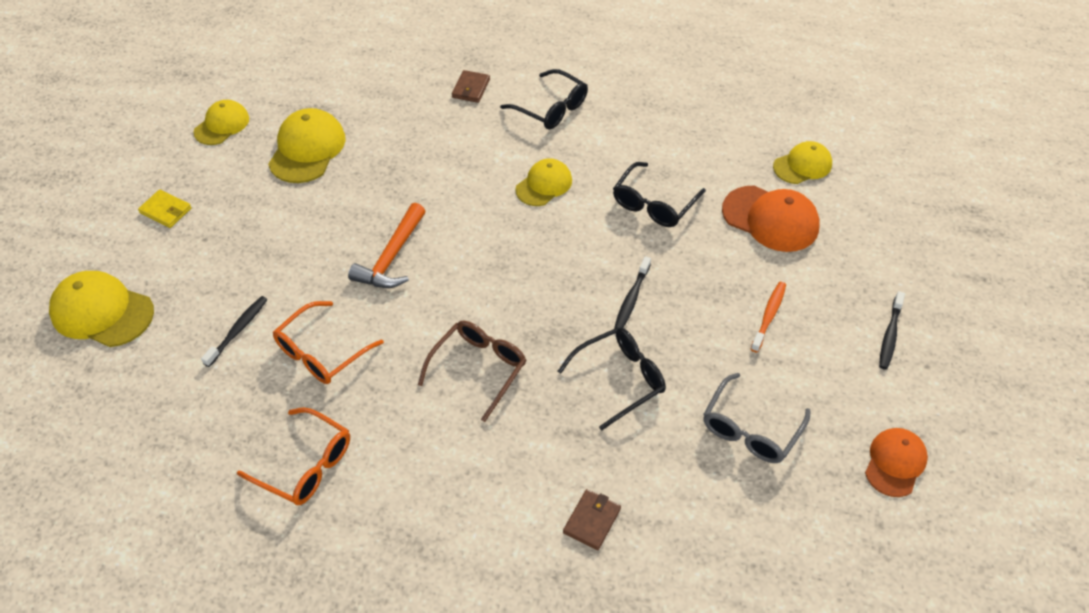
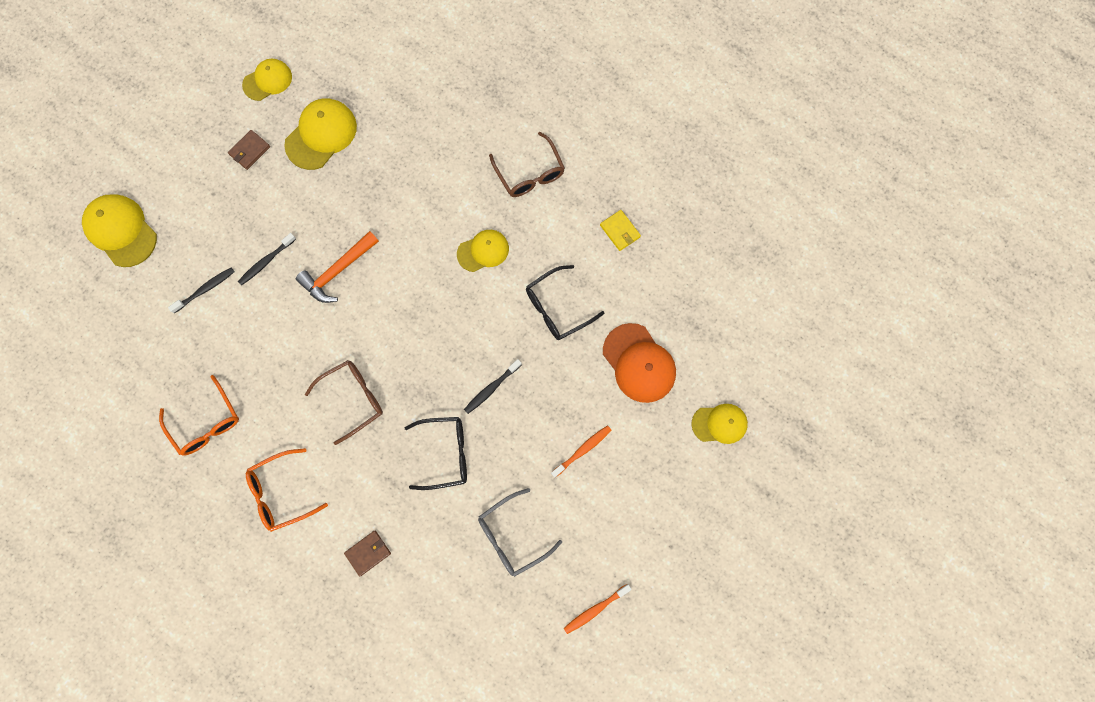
camera: 25 degrees right, 25 degrees up
(166, 210) = (196, 153): yellow wallet -> yellow wallet (620, 231)
(321, 352) = (253, 335): orange glasses -> orange glasses (281, 493)
(471, 88) = (476, 123): brown wallet -> brown wallet (249, 151)
(551, 108) = (530, 173): black glasses -> brown glasses
(802, 165) = (698, 322): yellow cap -> yellow cap (719, 424)
(890, 335) = (661, 508): black toothbrush -> black toothbrush (266, 261)
(895, 463) = (595, 609): orange cap -> orange toothbrush

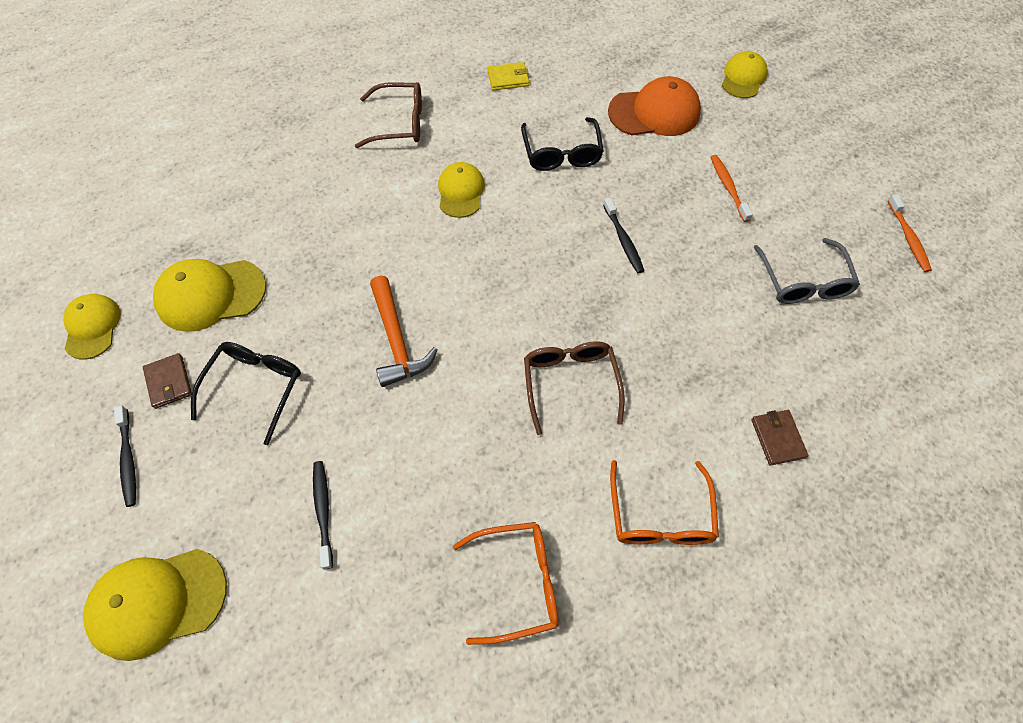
camera: 65 degrees left, 15 degrees down
(266, 261) = (333, 418): black toothbrush -> black toothbrush (128, 460)
(321, 135) = (210, 295): yellow cap -> yellow cap turned 75 degrees counterclockwise
(445, 453) = (681, 311): black glasses -> black glasses (255, 387)

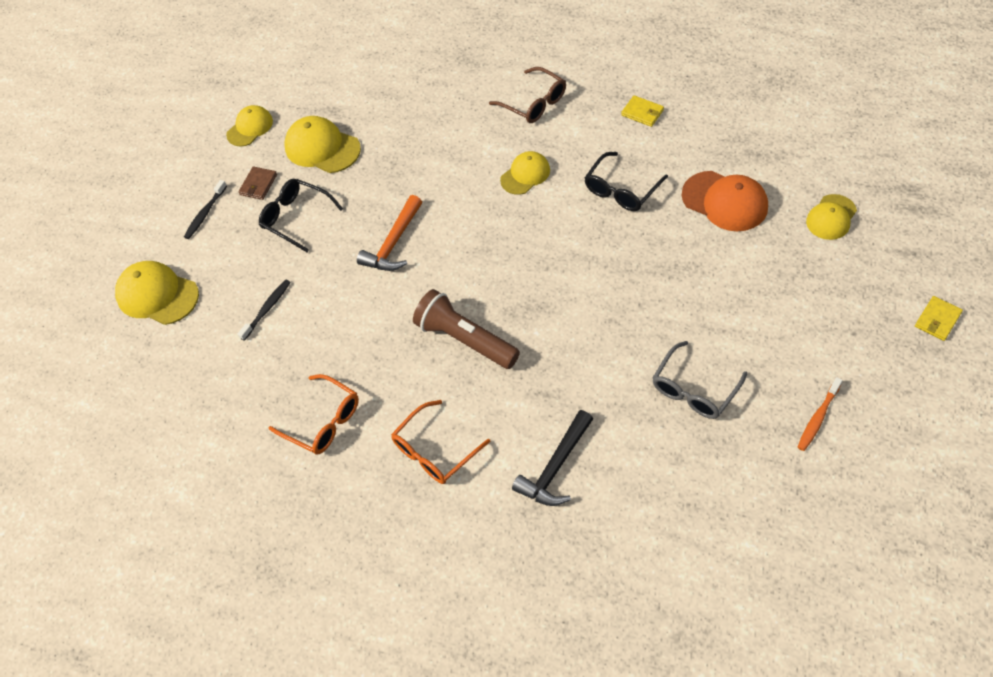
camera: 50 degrees right, 5 degrees down
(255, 387) = (296, 218): black glasses -> black glasses turned 120 degrees counterclockwise
(570, 383) = (465, 339): brown glasses -> brown flashlight
(623, 240) = (598, 276): black toothbrush -> none
(728, 187) = (717, 290): orange toothbrush -> none
(743, 78) = (831, 217): yellow cap -> yellow cap turned 150 degrees clockwise
(777, 438) = (556, 467): brown wallet -> black hammer
(894, 109) = (937, 320): none -> yellow wallet

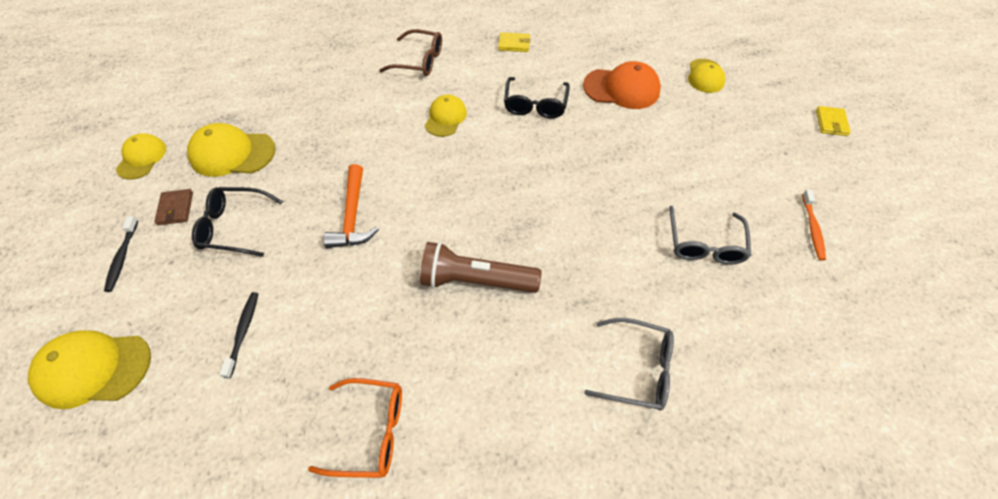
camera: 35 degrees left, 0 degrees up
(434, 451) = (511, 408): orange glasses -> none
(556, 467) = (638, 369): black hammer -> grey glasses

